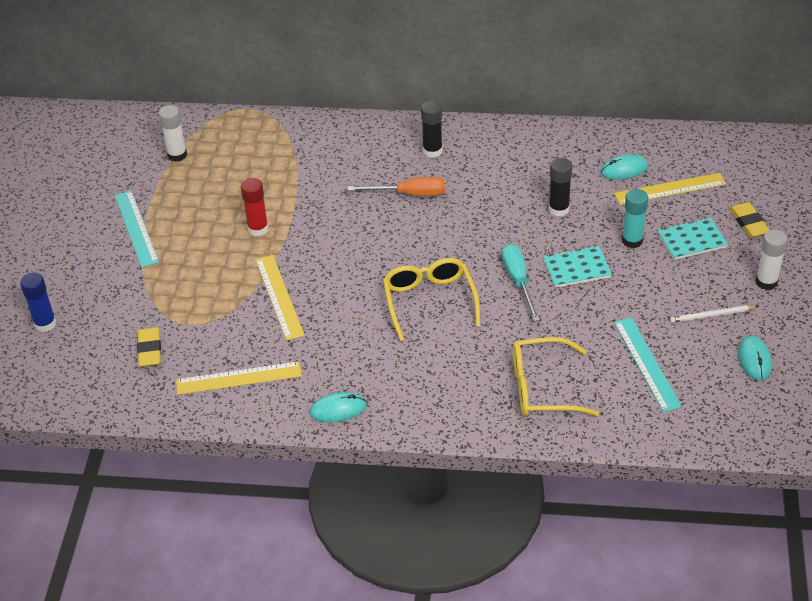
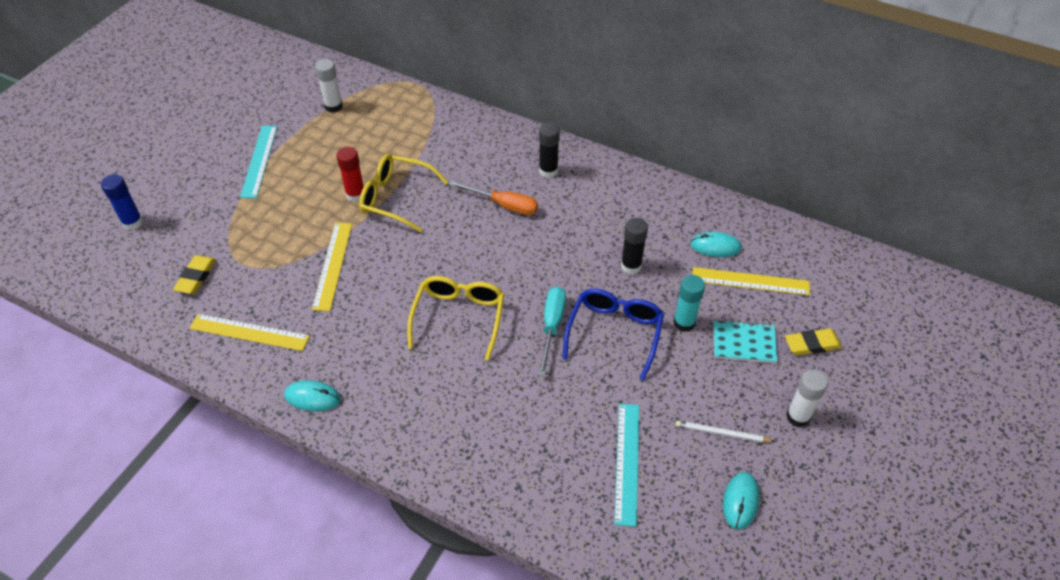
camera: 20 degrees right, 5 degrees up
(542, 387) = (510, 449): yellow glasses -> yellow glasses (396, 198)
(576, 268) = (614, 333): turquoise notebook -> blue glasses
(748, 223) = (812, 344): yellow eraser -> yellow eraser turned 75 degrees clockwise

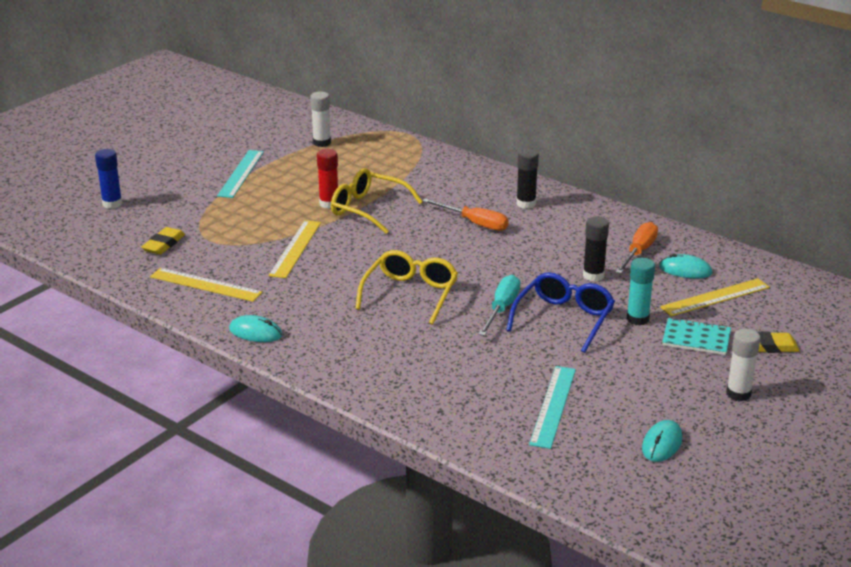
camera: 10 degrees right, 20 degrees down
(667, 226) = (639, 252): none -> orange screwdriver
(721, 433) = (655, 397): white pencil -> none
(750, 281) = (715, 297): yellow ruler -> yellow ruler turned 45 degrees counterclockwise

